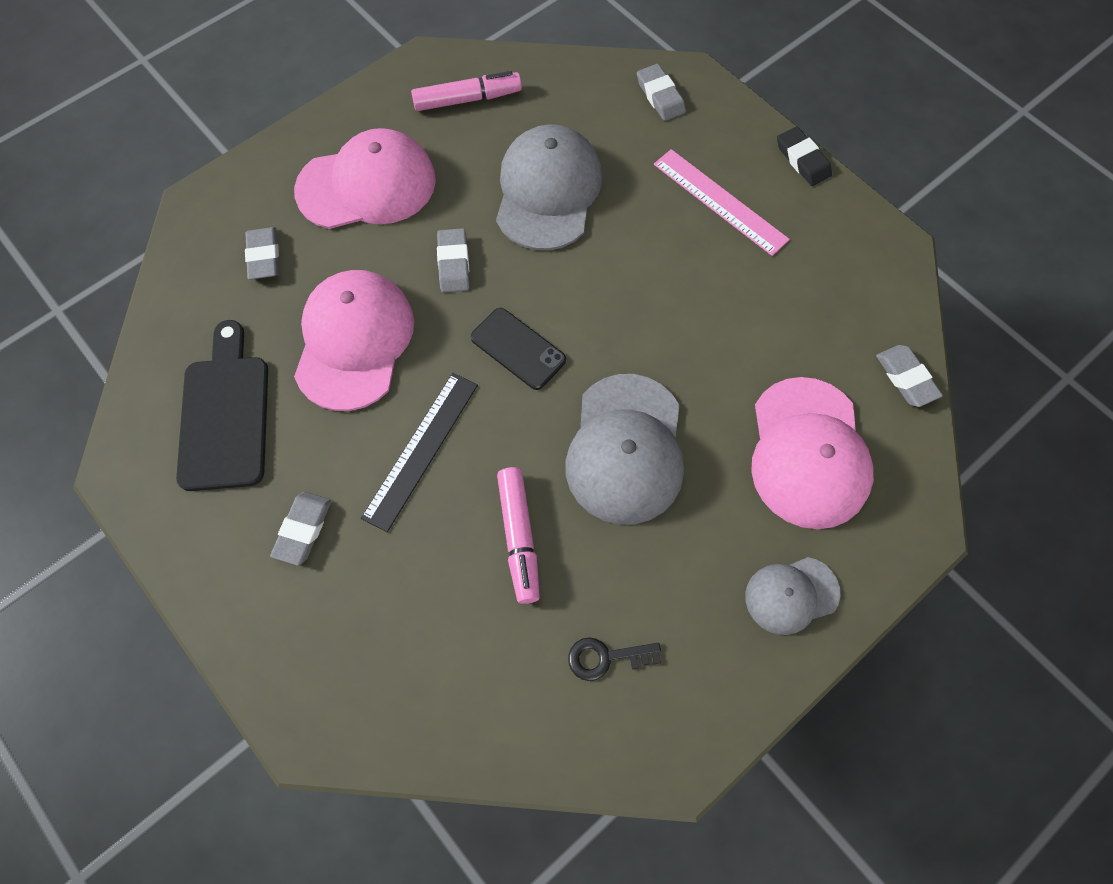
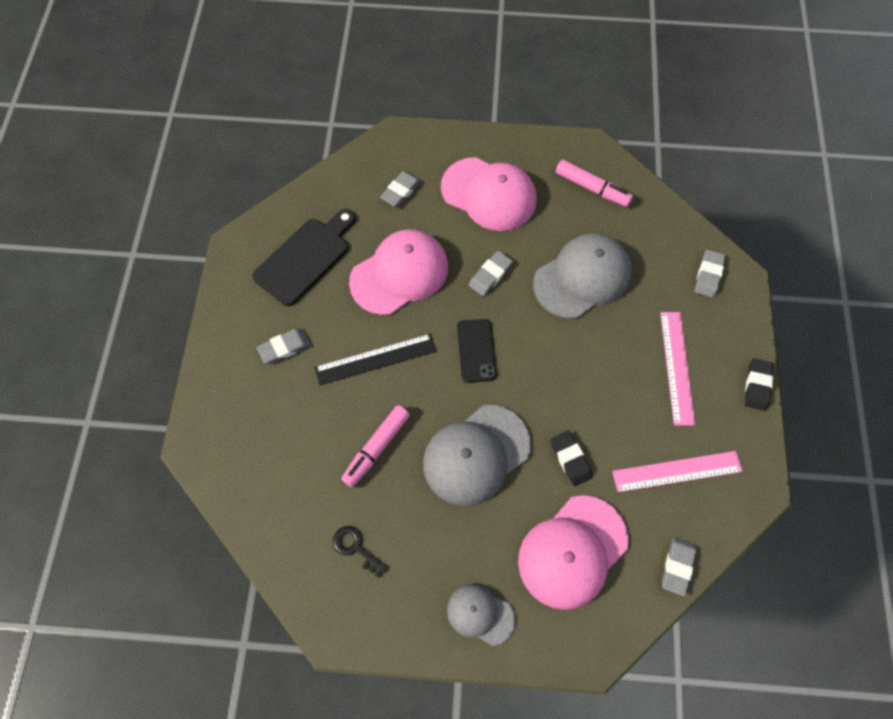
camera: 45 degrees right, 0 degrees up
(716, 370) = (570, 459): none -> black eraser
(817, 294) = (677, 471): none -> pink ruler

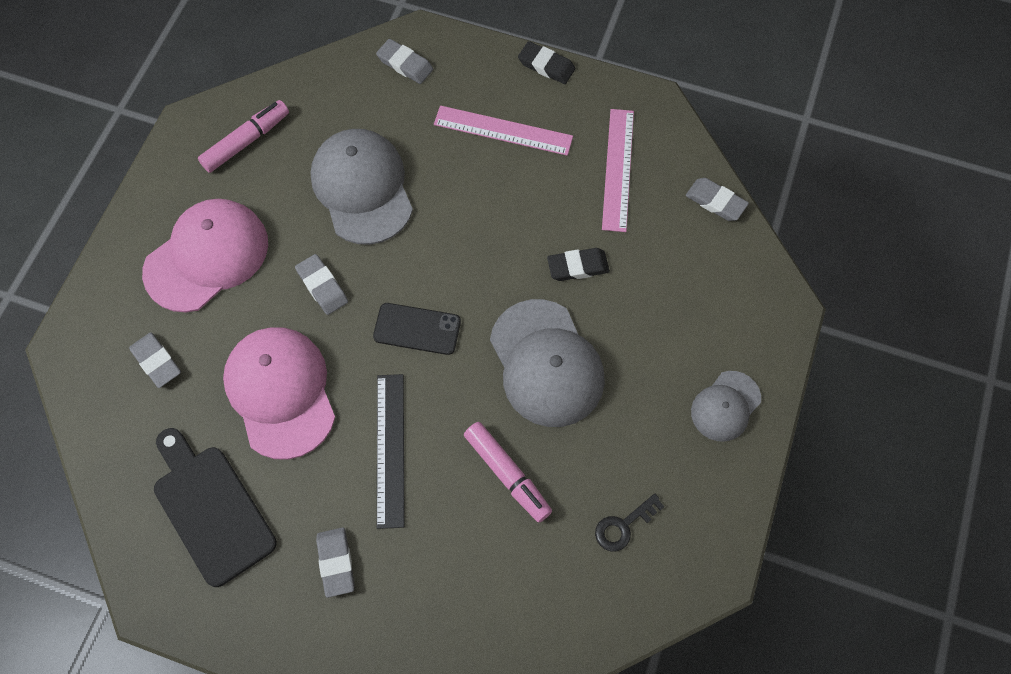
camera: 75 degrees left, 0 degrees up
(572, 551) = (679, 295): pink cap -> none

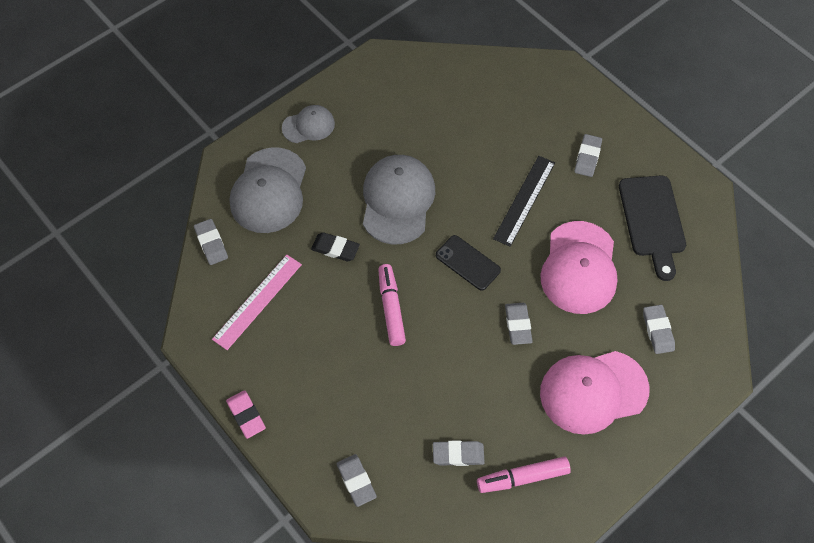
camera: 150 degrees left, 5 degrees down
(320, 131) = (458, 454): none -> grey eraser
(362, 188) = (450, 386): grey cap -> grey cap (269, 191)
(503, 130) = (317, 377): pink ruler -> none
(507, 474) = (461, 153): pink marker -> pink marker (391, 308)
(546, 66) = (246, 415): black eraser -> pink eraser
(623, 526) = (412, 98): black key -> none

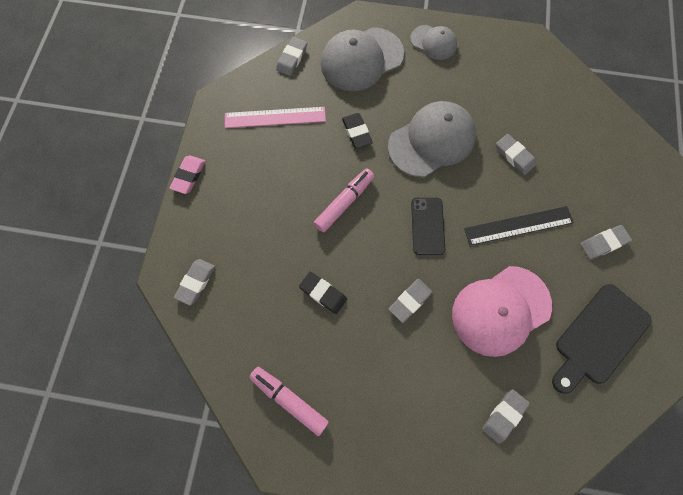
camera: 50 degrees right, 10 degrees up
(456, 385) = (323, 293): none -> black eraser
(458, 454) = (270, 337): grey eraser -> grey eraser (514, 156)
(593, 391) = (405, 401): pink cap -> none

